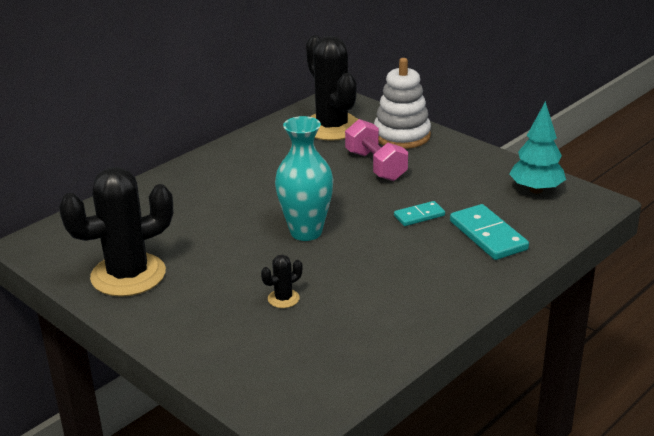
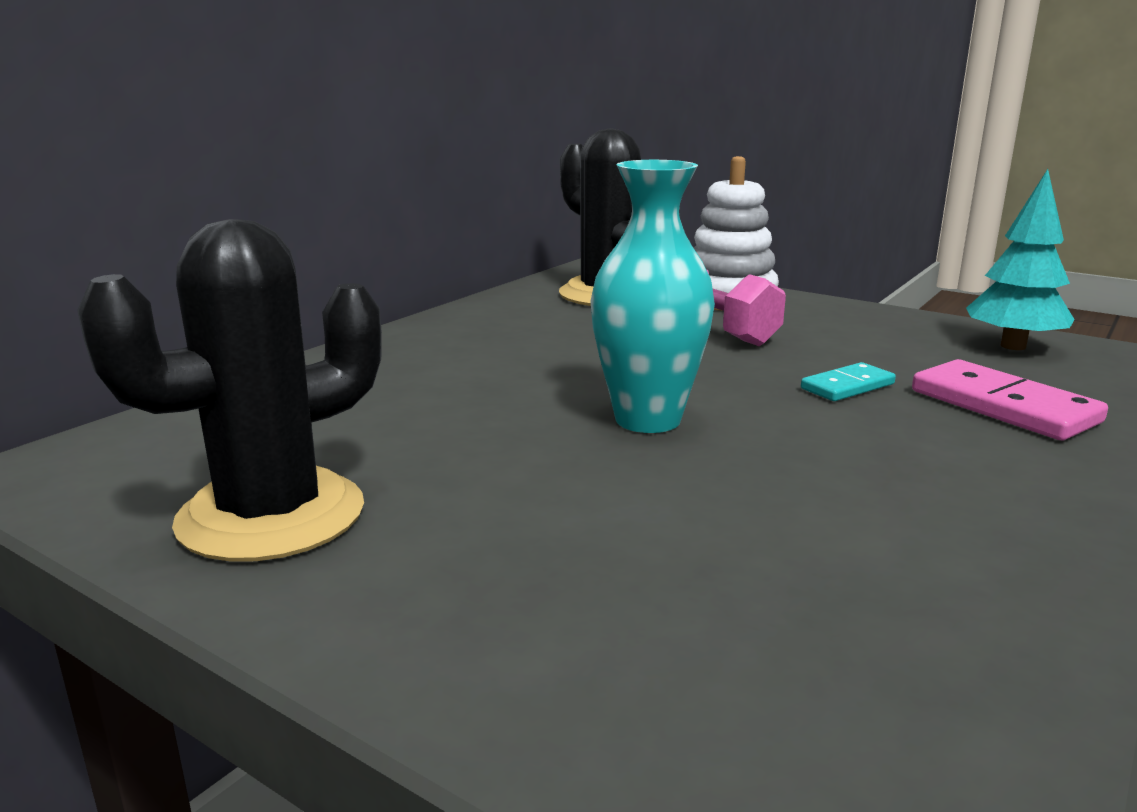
camera: 10 degrees left, 10 degrees down
(283, 299) = (670, 538): black cactus -> none
(487, 235) = (1003, 406): turquoise domino -> pink domino

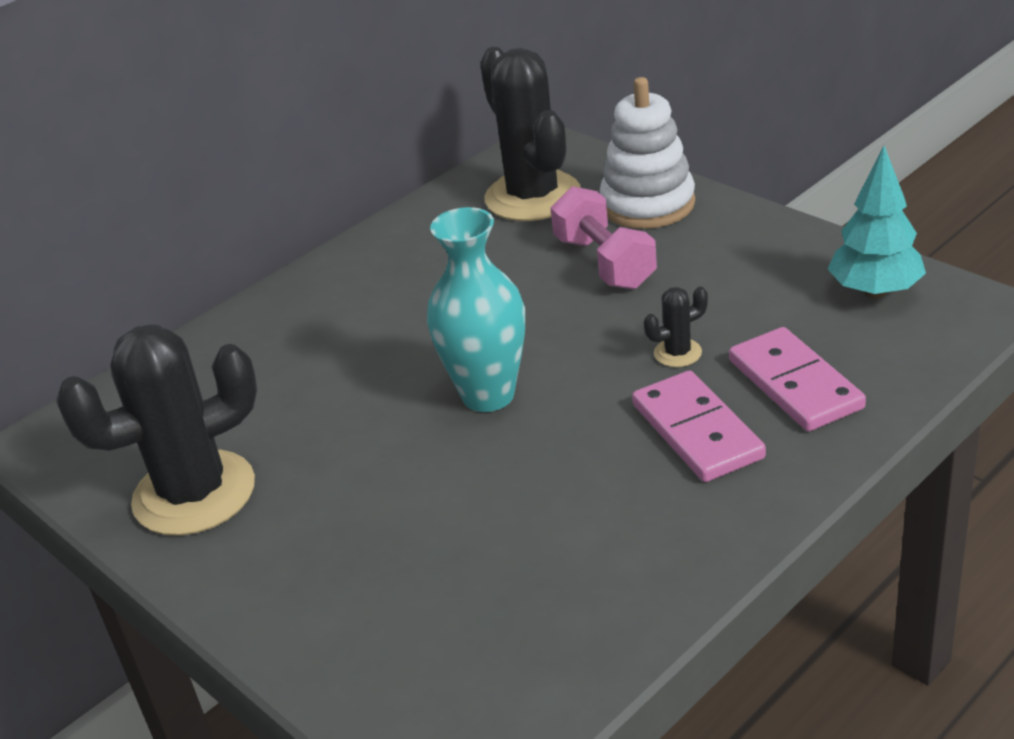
camera: 15 degrees right, 15 degrees up
(847, 386) = (677, 353): turquoise domino -> black cactus
(929, 443) = (697, 431): none -> pink domino

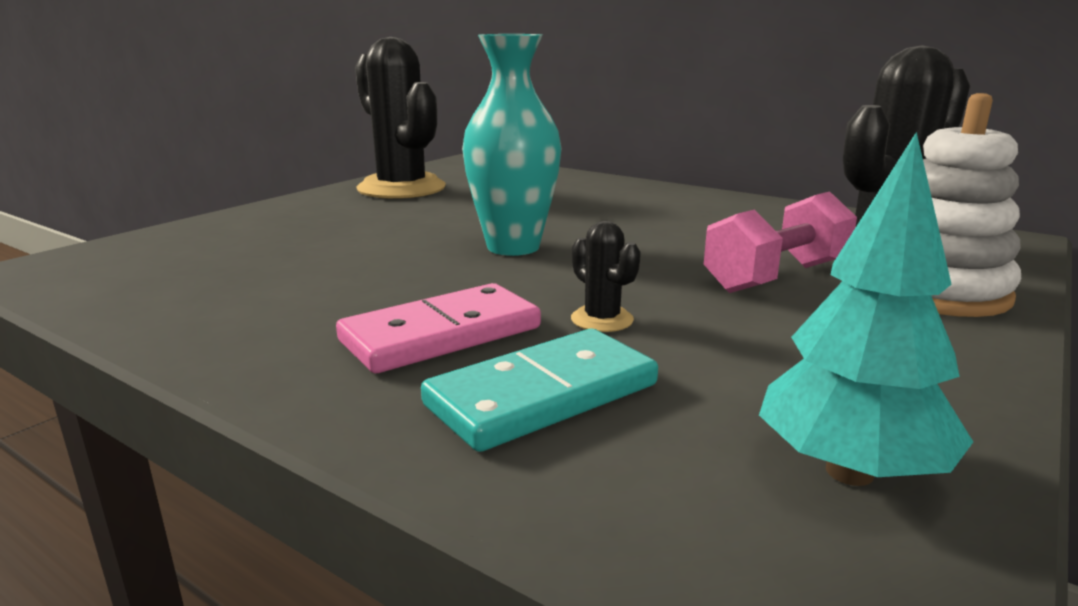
camera: 75 degrees right, 15 degrees down
(794, 384) = (542, 395): pink domino -> turquoise domino

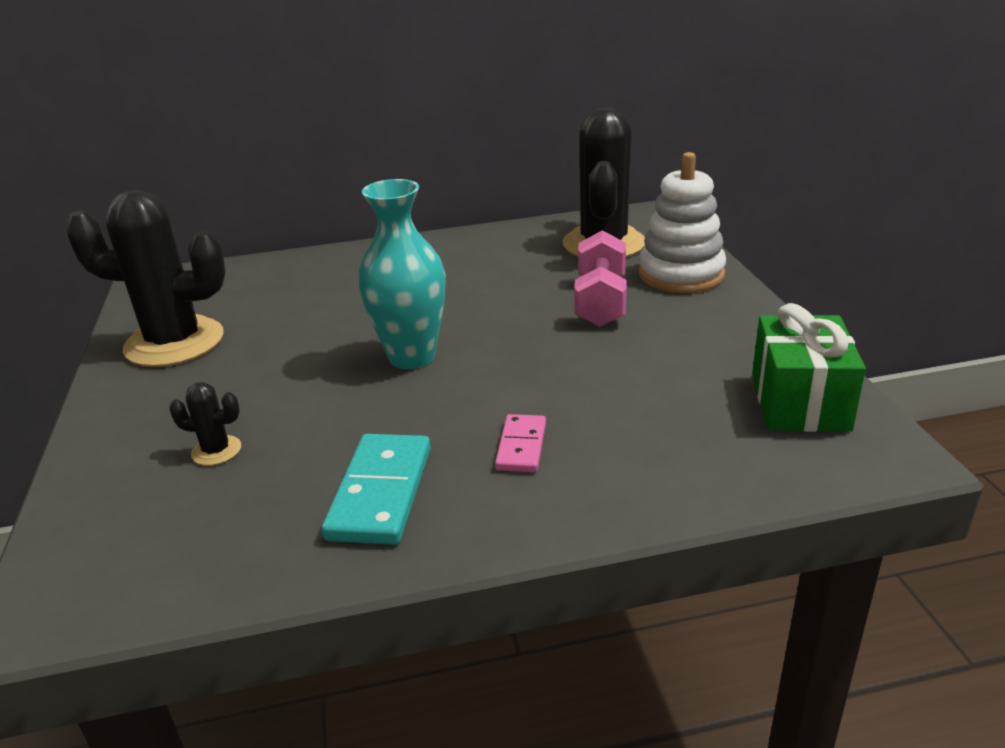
camera: 45 degrees left, 10 degrees up
(441, 335) = (521, 446): pink domino -> pink domino, size x0.59
(542, 395) = (642, 445): turquoise domino -> turquoise domino (380, 492)
(602, 319) = (577, 383): black cactus -> black cactus (216, 451)
(849, 471) = (799, 402): turquoise tree -> green gift

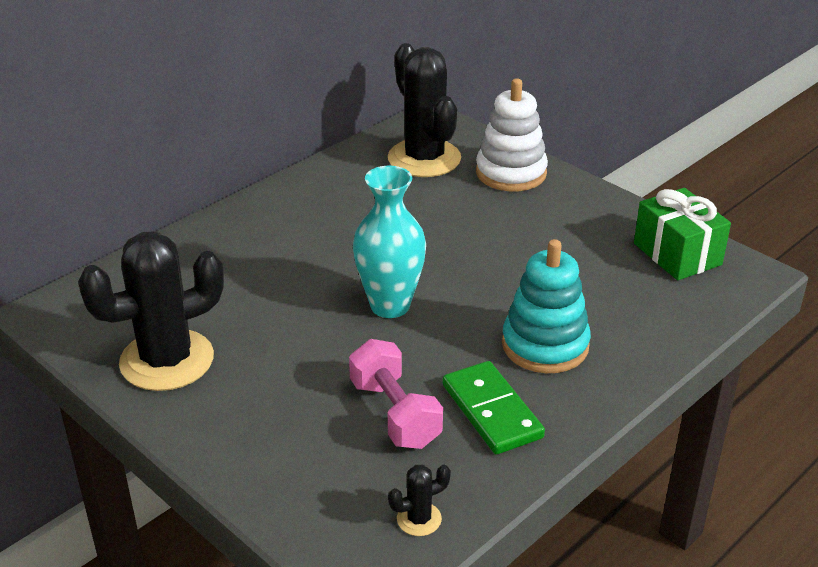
camera: 35 degrees left, 5 degrees up
(216, 451) = (335, 430): black cactus -> black cactus (419, 519)
(380, 492) = (491, 411): turquoise domino -> green domino
(521, 446) = (545, 345): pink domino -> turquoise stacking toy
(601, 302) = (478, 214): pink dumbbell -> pink dumbbell (395, 414)

